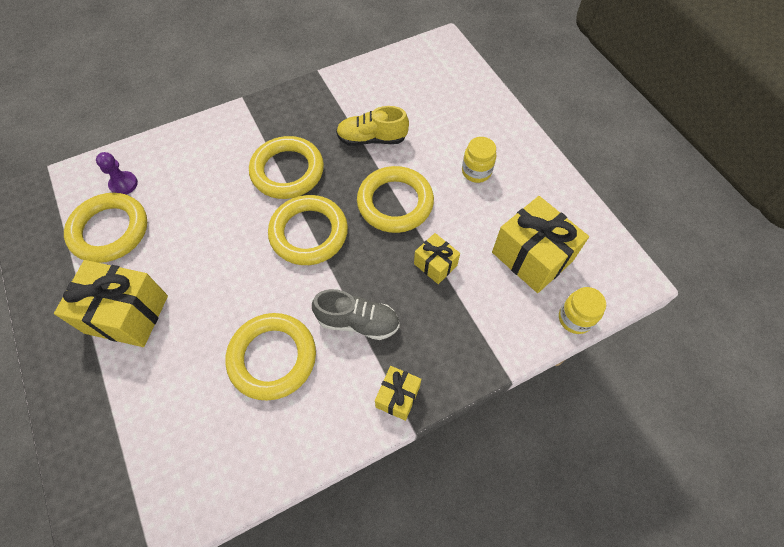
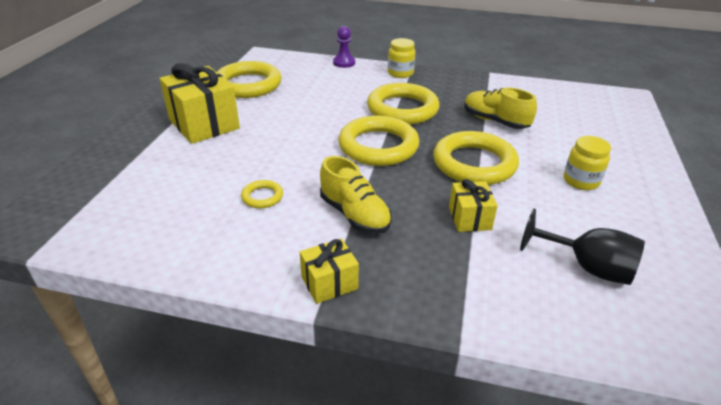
camera: 40 degrees right, 25 degrees down
(123, 184) = (284, 70): purple pawn -> purple pawn (344, 63)
(272, 358) = (262, 197): yellow ring -> yellow ring, size x0.45
(358, 322) = (354, 215): grey shoe -> yellow shoe
(532, 256) = (587, 267): yellow gift -> black goblet
(575, 318) = (596, 346): yellow jar -> yellow jar (400, 73)

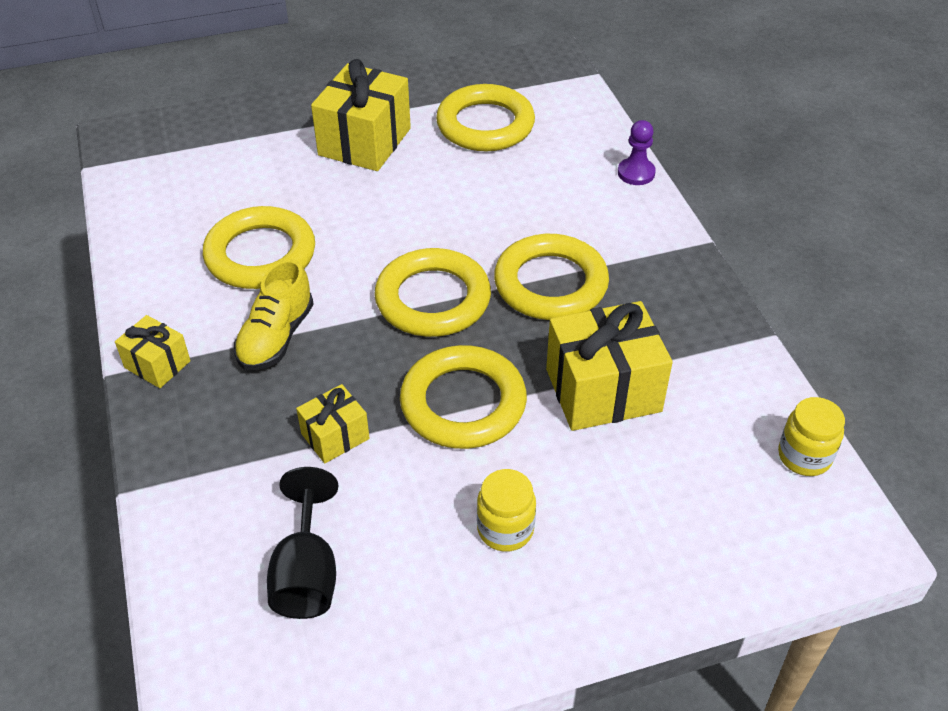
camera: 60 degrees right, 10 degrees up
(262, 197) = (260, 254): yellow ring -> yellow ring, size x2.22
(400, 73) = (661, 240): yellow jar -> yellow jar (804, 456)
(495, 121) = (603, 390): yellow shoe -> yellow gift

